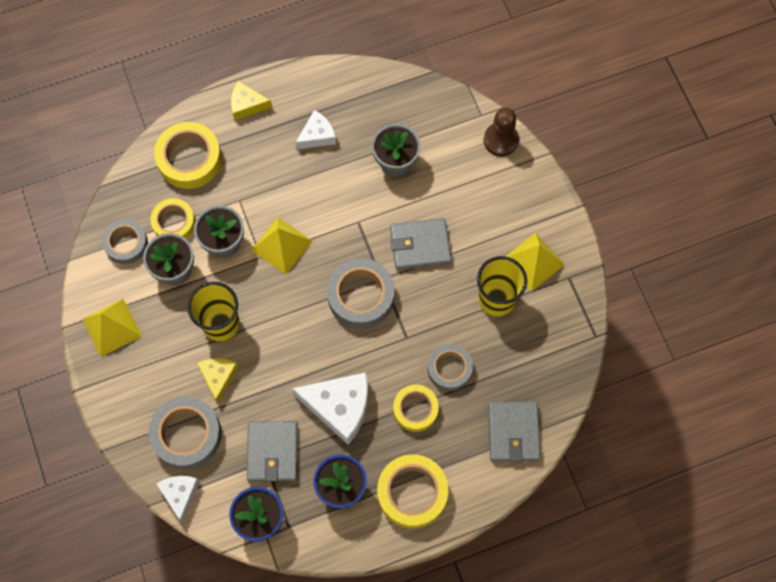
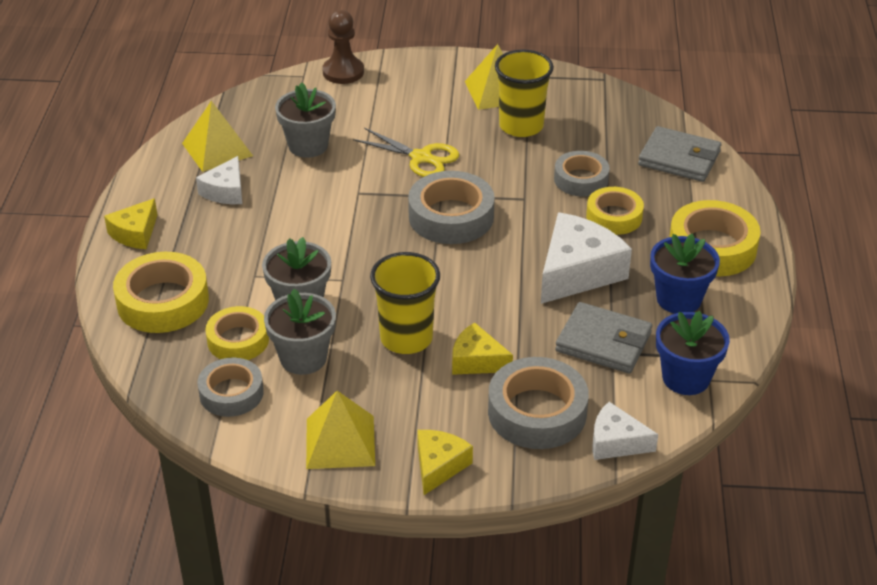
camera: 65 degrees left, 30 degrees down
(115, 394) = (439, 466): none -> yellow cheese
(281, 245) = (341, 258): yellow pyramid -> yellow pyramid (217, 149)
(317, 135) = (225, 191): white cheese -> white cheese turned 150 degrees counterclockwise
(420, 245) = (421, 158): grey wallet -> yellow scissors

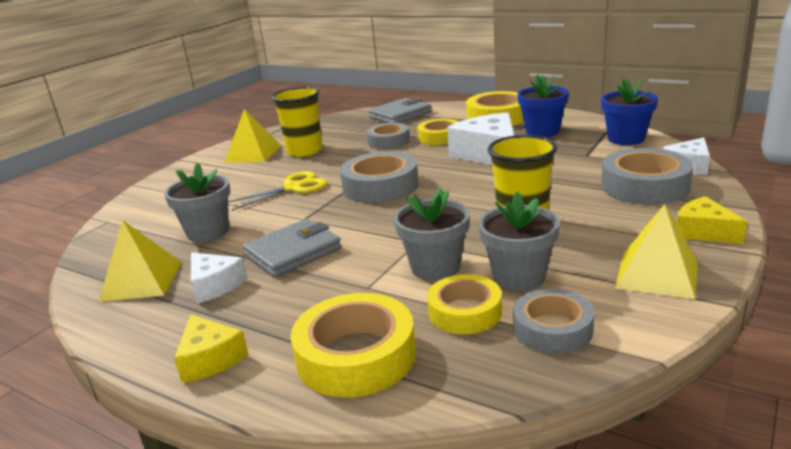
camera: 60 degrees left, 15 degrees down
(343, 72) = (134, 203): brown pawn -> none
(477, 361) = (570, 199): yellow cheese -> none
(603, 342) = (574, 156): grey wallet -> grey wallet (293, 252)

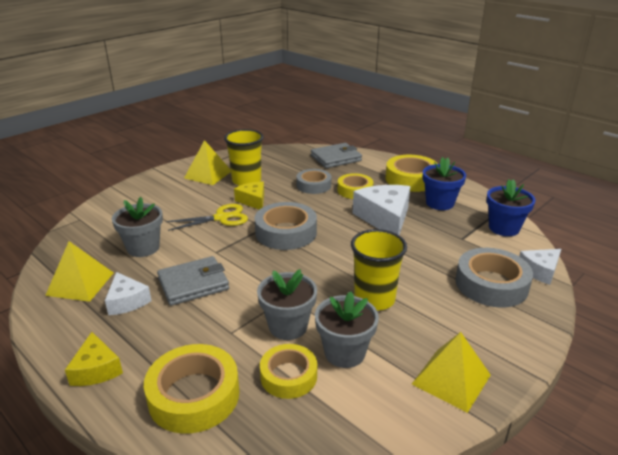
camera: 10 degrees right, 5 degrees up
(552, 329) = (344, 411): grey tape -> none
(703, 232) = (512, 345): yellow cheese -> yellow cheese (253, 201)

